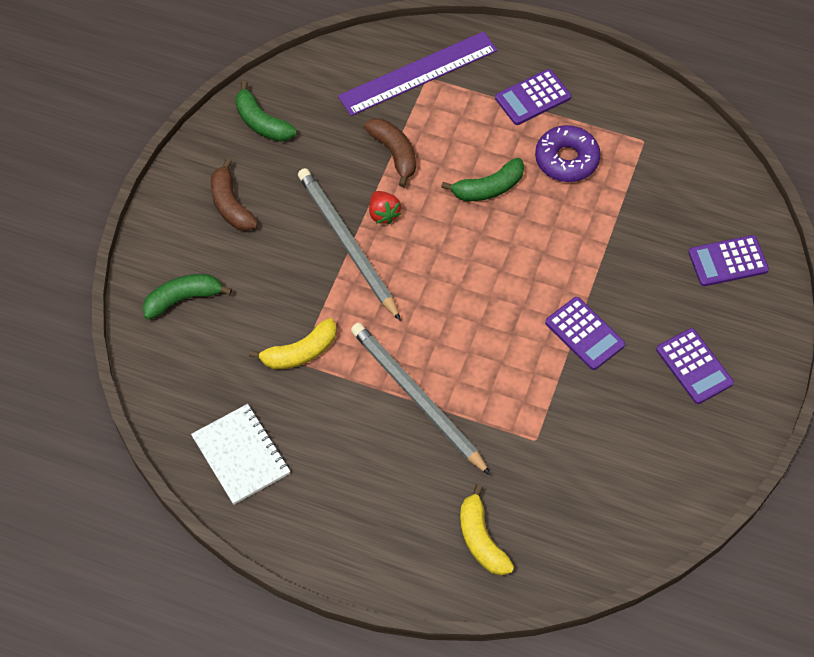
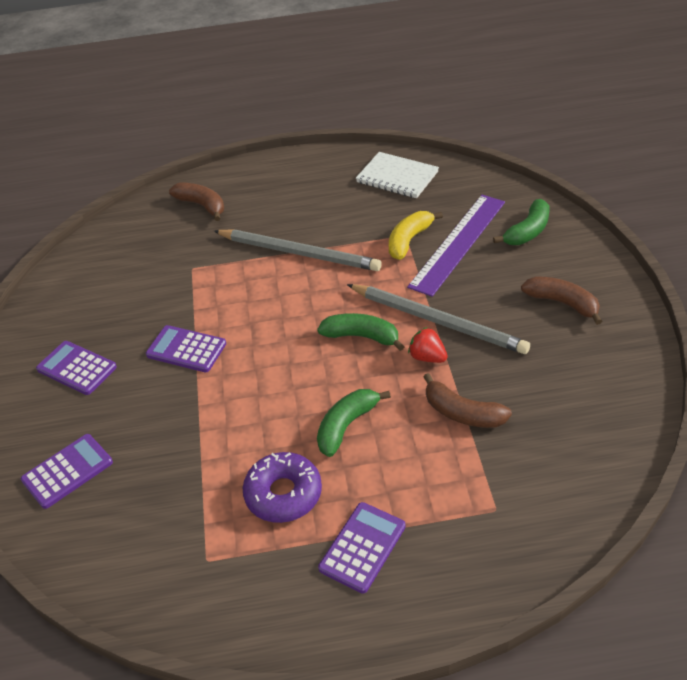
camera: 155 degrees right, 15 degrees down
(261, 122) = (611, 379): green banana -> green banana (362, 336)
(418, 73) = (509, 509): purple ruler -> purple ruler (458, 243)
(481, 539) = (202, 205): yellow banana -> brown banana

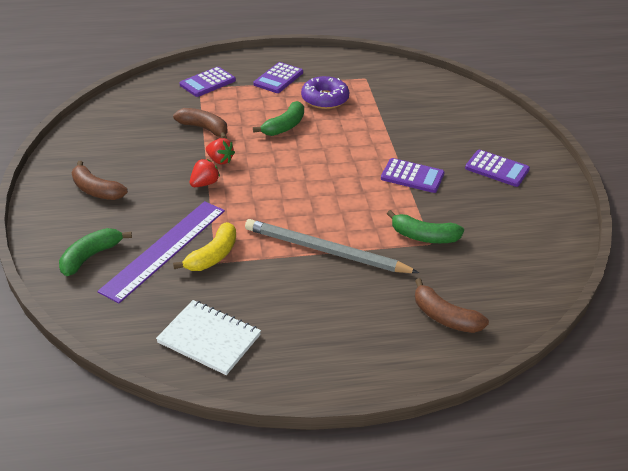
camera: 175 degrees right, 5 degrees down
(67, 471) = (467, 114): purple calculator -> purple calculator (207, 82)
(362, 336) = (269, 176): green banana -> green banana (424, 236)
(438, 321) = (204, 183): grey pencil -> red strawberry

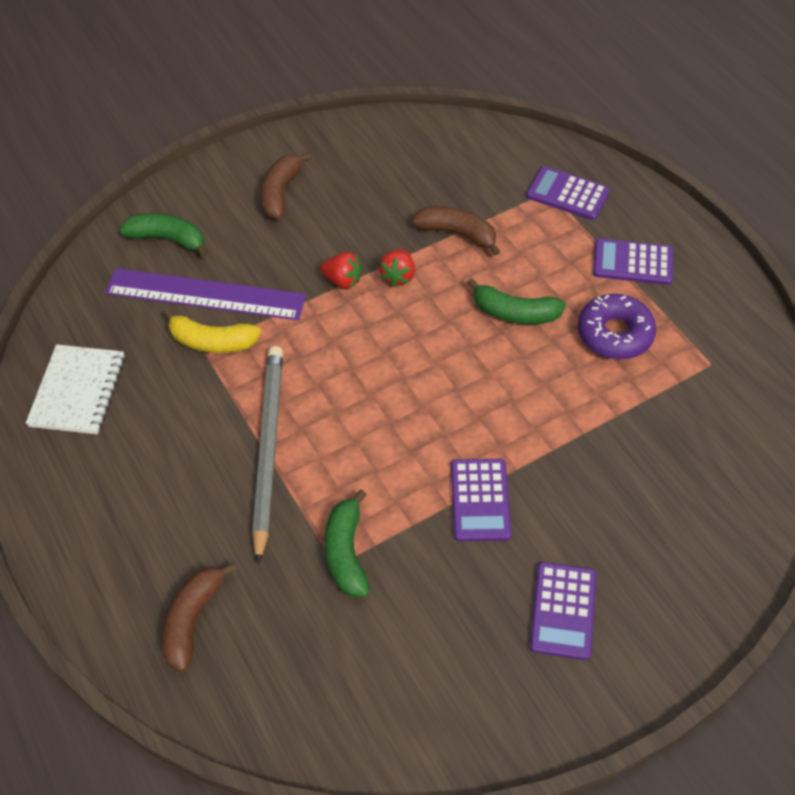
camera: 70 degrees right, 15 degrees up
(204, 128) = (457, 234): brown banana -> brown banana turned 75 degrees counterclockwise

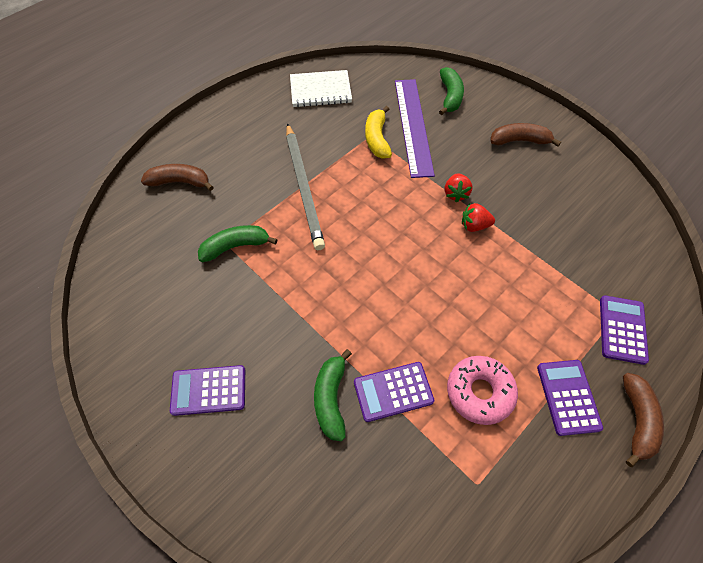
camera: 75 degrees right, 5 degrees up
(268, 448) = (304, 187): grey pencil -> grey pencil turned 90 degrees clockwise
(457, 234) = (534, 255): brown banana -> brown banana (636, 420)
(480, 500) = (291, 318): purple calculator -> purple calculator (393, 391)
(514, 313) = (471, 310): green banana -> green banana (331, 398)
(614, 334) = (479, 392): purple donut -> pink donut

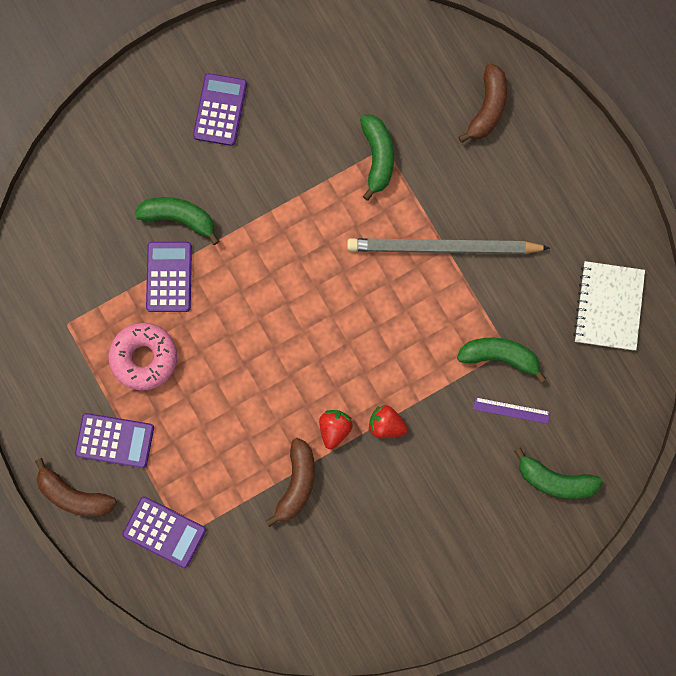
camera: 105 degrees right, 20 degrees up
(377, 139) = (499, 357): yellow banana -> green banana
(413, 126) = (511, 410): purple ruler -> purple ruler, size x0.42
(519, 141) = (450, 541): brown banana -> brown banana (296, 483)

